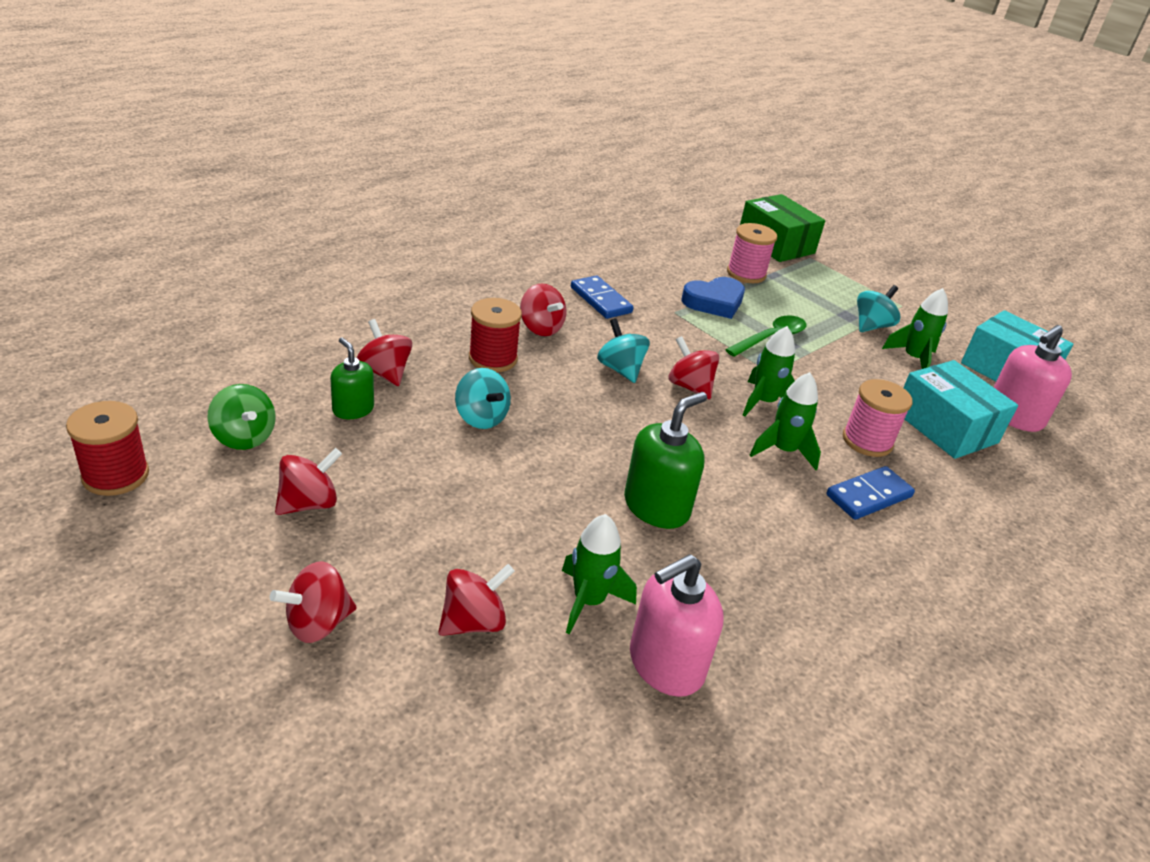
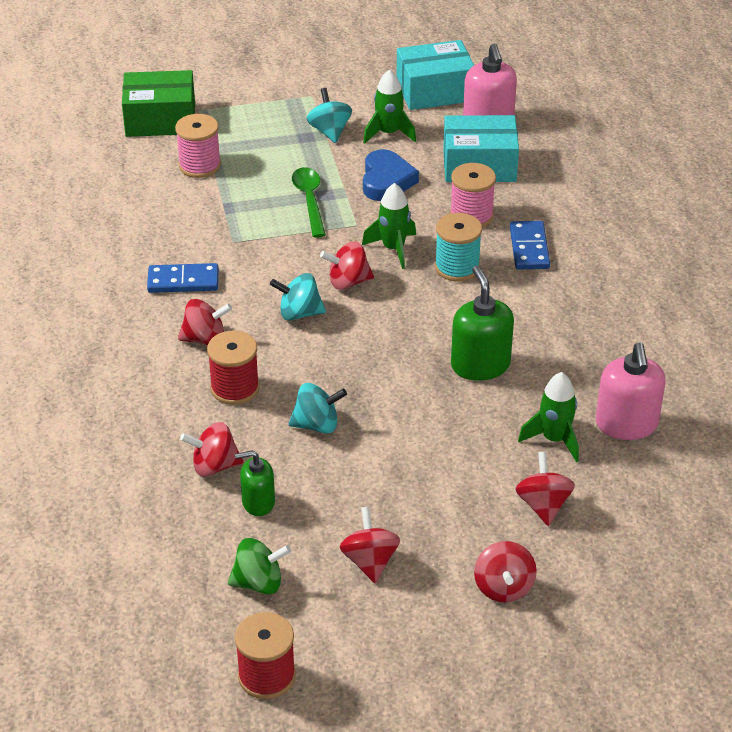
camera: 55 degrees left, 5 degrees up
(714, 302) = (233, 209): blue heart -> blue heart (386, 181)
(783, 451) = (457, 267): green rocket -> turquoise spool

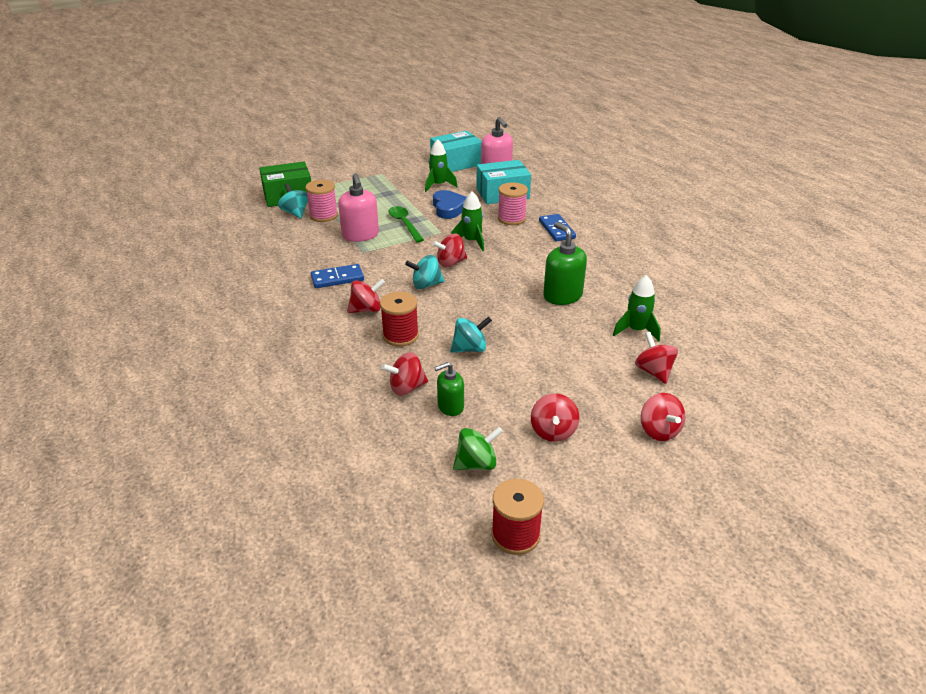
camera: 15 degrees left, 5 degrees down
(329, 131) = (401, 188): turquoise spinning top -> turquoise spinning top (295, 213)
(370, 561) = (553, 431): red spinning top -> red spinning top turned 150 degrees counterclockwise
(457, 267) = (517, 245): turquoise spool -> none
(626, 424) = (676, 314): pink soap dispenser -> pink soap dispenser (360, 235)

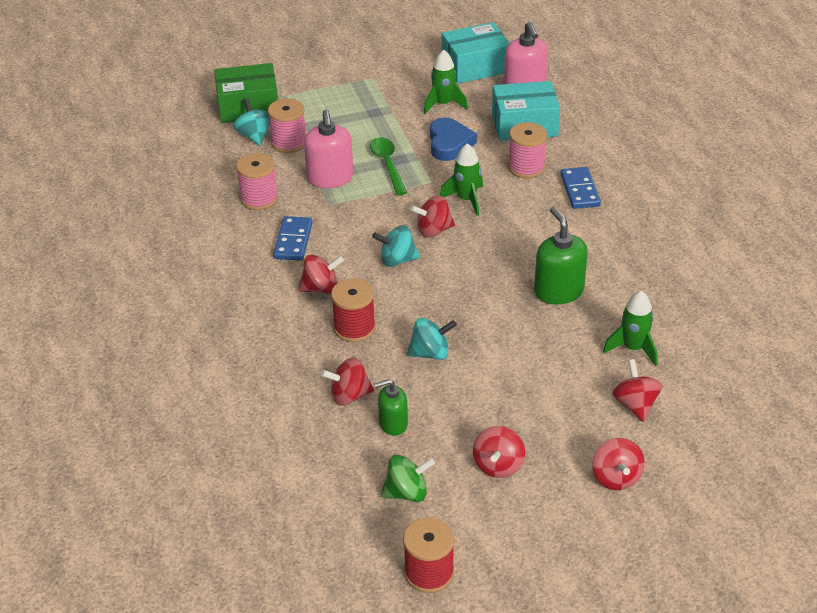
camera: 10 degrees right, 5 degrees up
(305, 252) = (259, 198): none -> pink spool
(337, 278) = (293, 241): blue domino -> blue domino turned 75 degrees counterclockwise

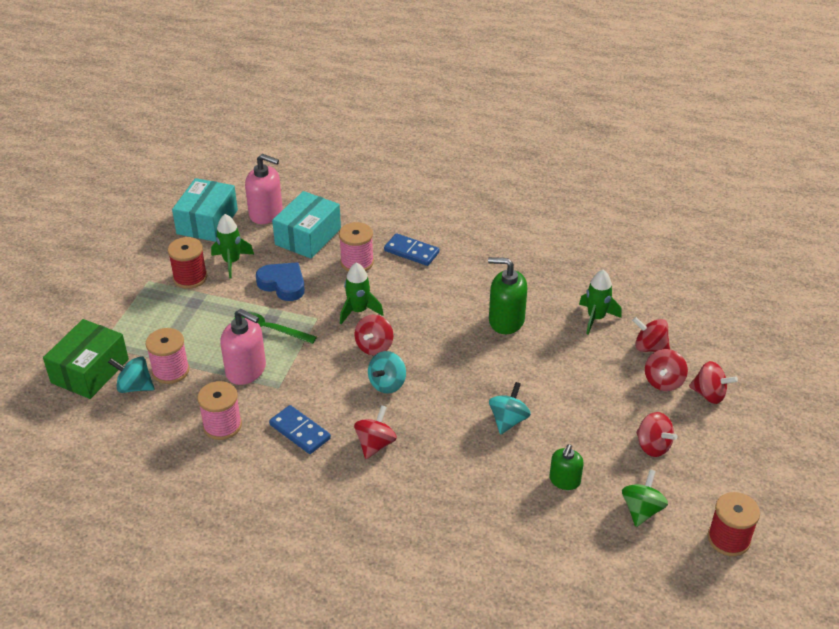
camera: 55 degrees left, 0 degrees up
(349, 396) = (513, 490): red spinning top -> red spinning top (663, 382)
(354, 328) = (440, 448): red spool -> red spool (190, 277)

